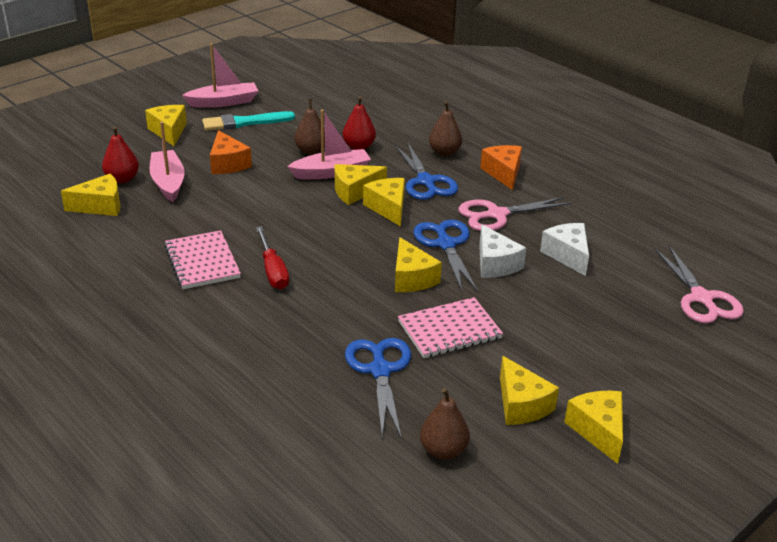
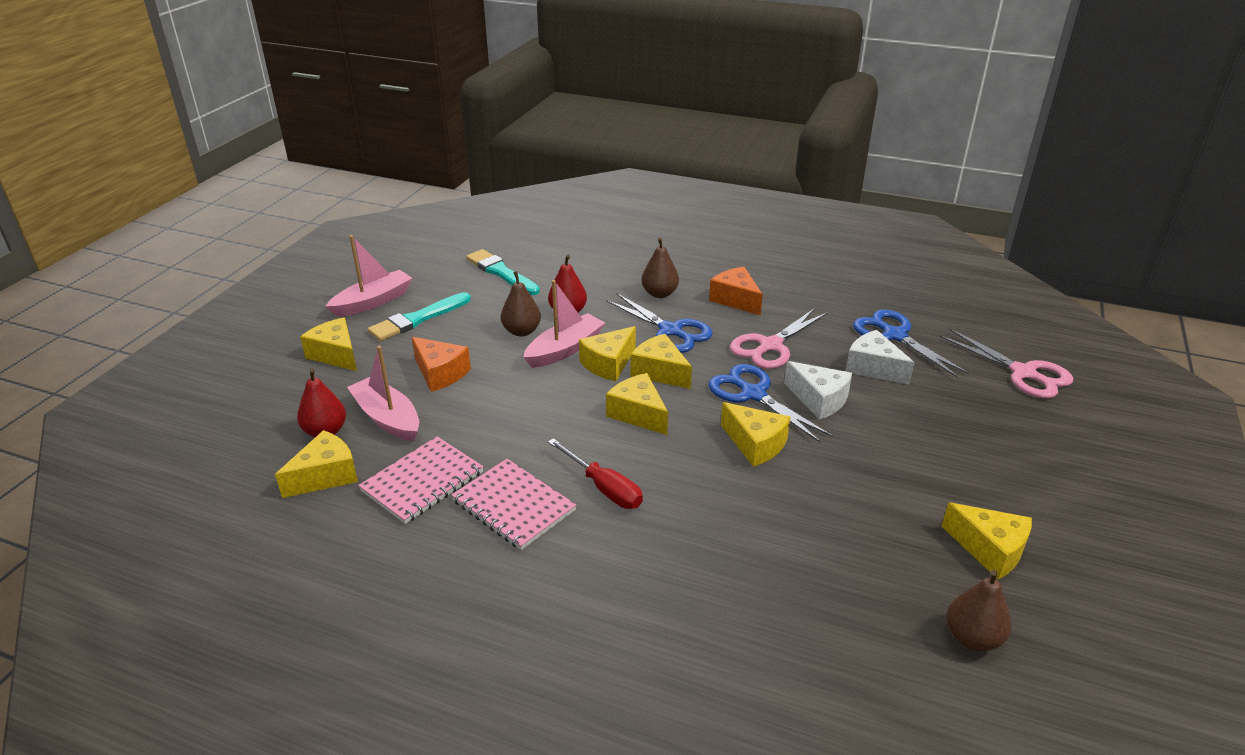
camera: 25 degrees left, 0 degrees up
(334, 105) = (501, 272): none -> turquoise brush
(380, 370) = (824, 567): blue scissors -> blue scissors (894, 335)
(449, 330) = (845, 491): pink notebook -> pink notebook (422, 482)
(598, 431) = (1080, 549): yellow cheese -> yellow cheese (638, 414)

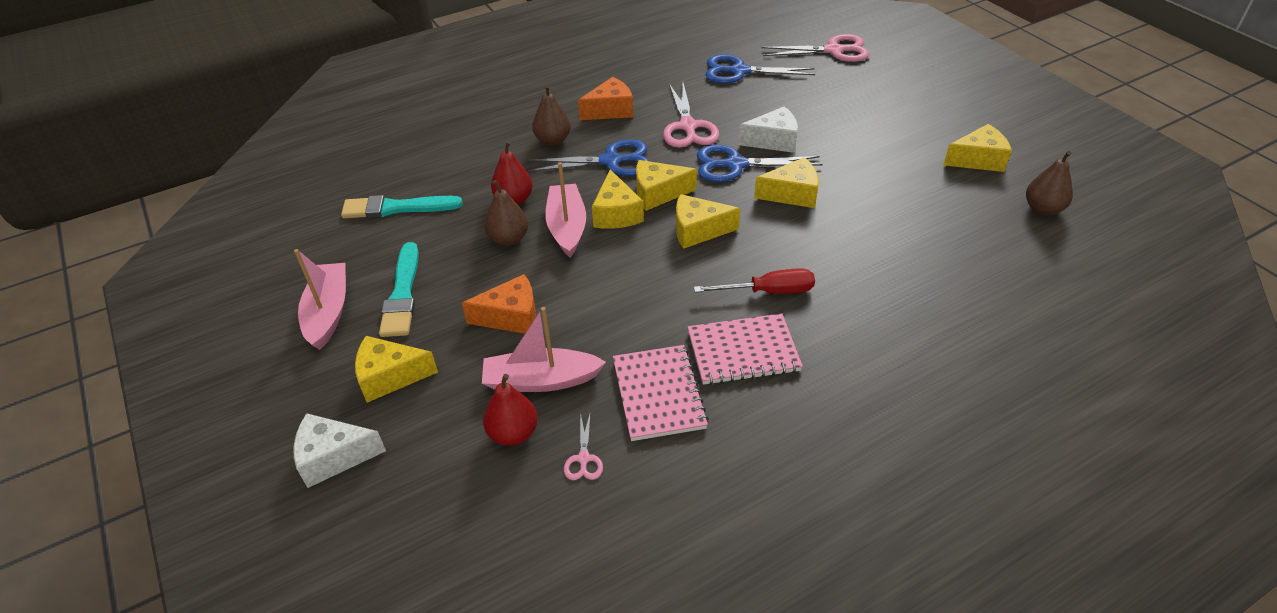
camera: 50 degrees left, 10 degrees up
(325, 476) = (583, 458): yellow cheese -> pink scissors
(735, 300) = (610, 110): orange cheese -> orange cheese turned 150 degrees clockwise
(873, 368) = (764, 100): white cheese -> white cheese (334, 457)

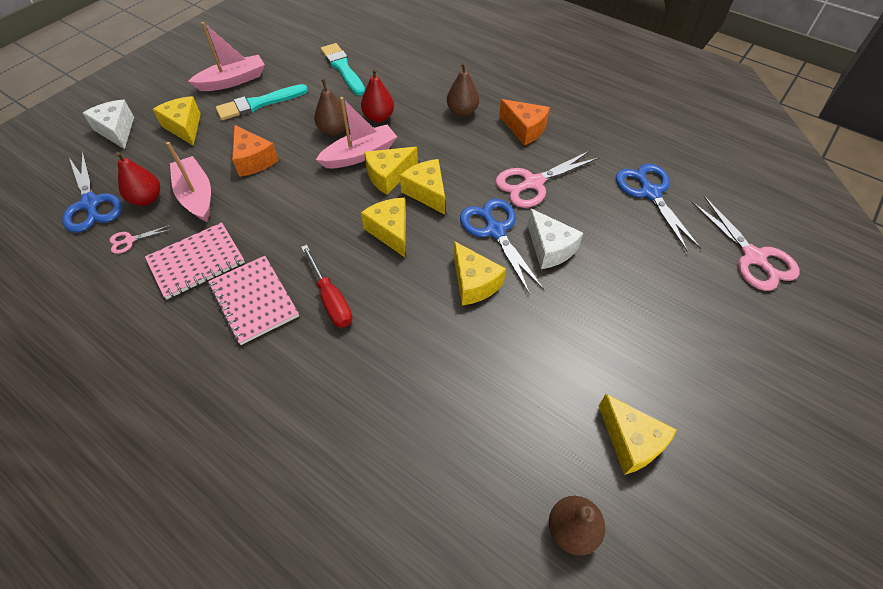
camera: 65 degrees right, 10 degrees up
(611, 161) = (454, 152): blue scissors -> blue scissors (90, 204)

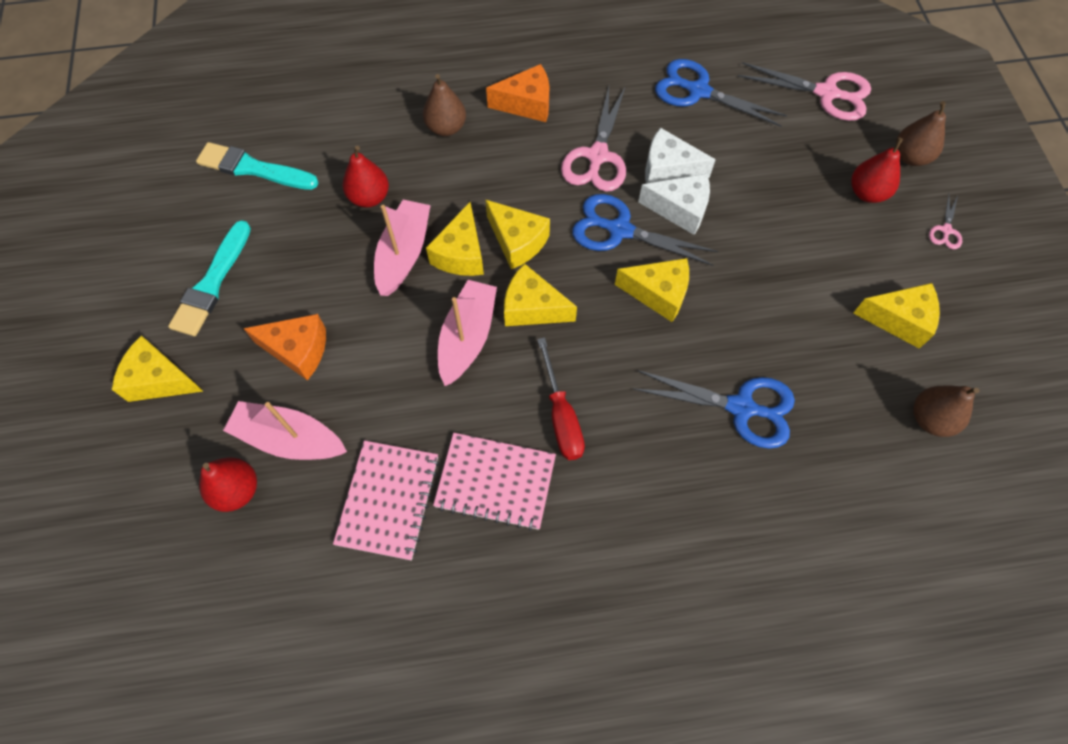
camera: 45 degrees left, 10 degrees up
(90, 204) = (177, 553): blue scissors -> blue scissors (741, 407)
(117, 131) = (76, 452): white cheese -> white cheese (668, 169)
(130, 240) = (284, 546): pink scissors -> pink scissors (946, 230)
(233, 81) = (138, 280): pink boat -> pink boat (467, 337)
(331, 299) = (561, 416): red screwdriver -> red screwdriver turned 60 degrees clockwise
(333, 130) = (340, 248): brown pear -> brown pear (910, 157)
(427, 192) = (517, 241): yellow cheese -> yellow cheese turned 150 degrees counterclockwise
(709, 341) = (867, 193): none -> red pear

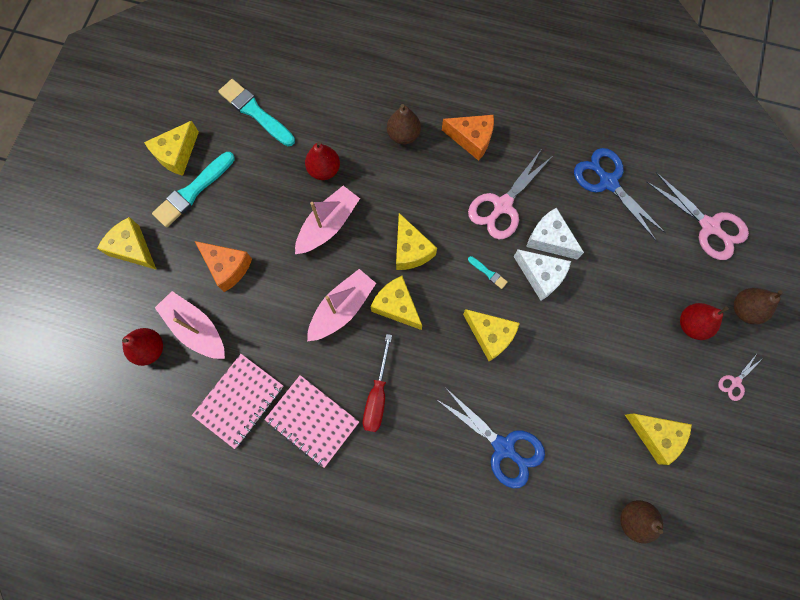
camera: 25 degrees right, 10 degrees up
(461, 254) = (367, 242): yellow cheese -> yellow cheese (177, 154)
(619, 230) = (488, 273): blue scissors -> turquoise brush

